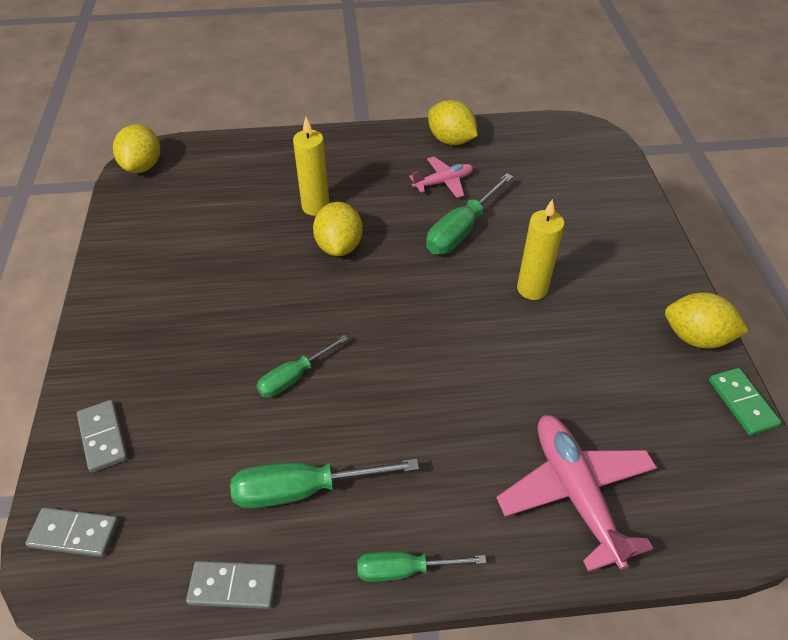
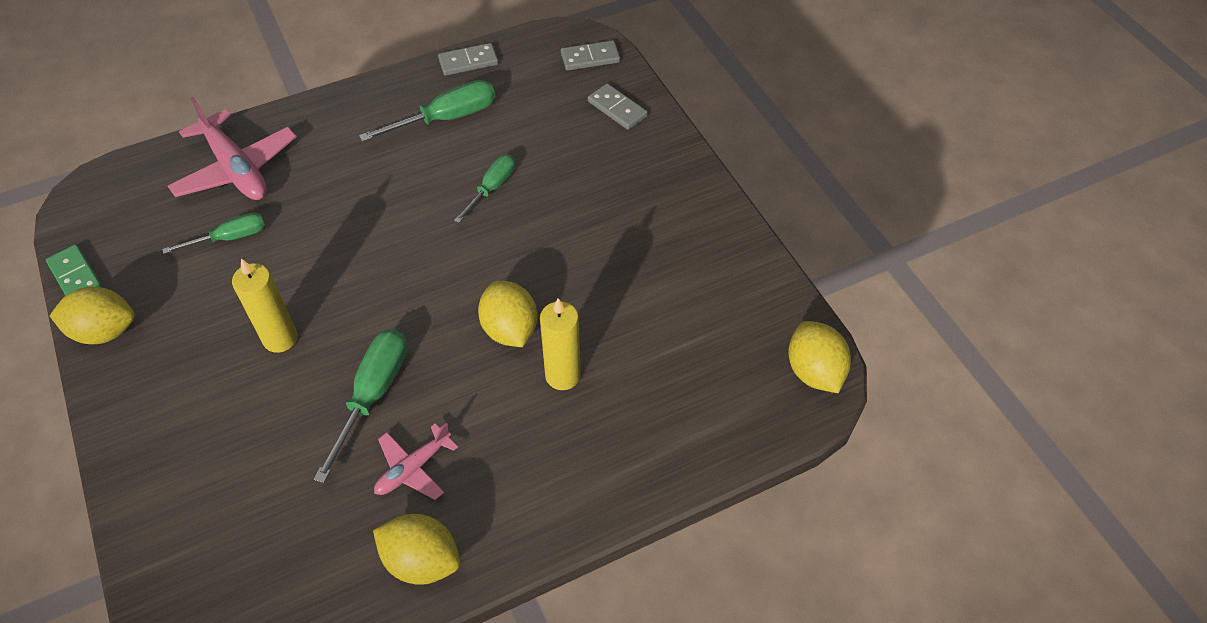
camera: 160 degrees right, 5 degrees up
(404, 570) = (358, 96): green screwdriver -> green screwdriver (230, 238)

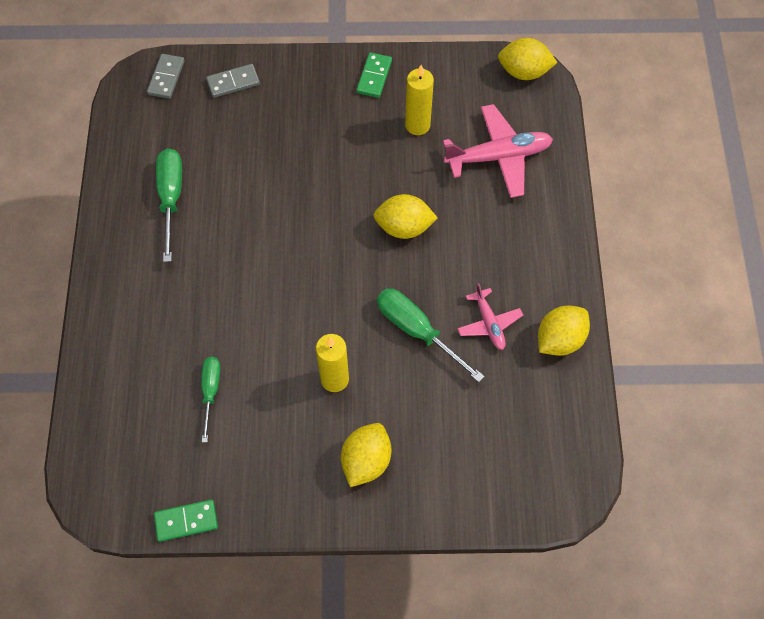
camera: 65 degrees left, 10 degrees up
(104, 331) = (260, 507): yellow lemon -> yellow lemon (366, 461)
(236, 169) = (133, 369): pink plane -> pink plane (498, 157)
(468, 62) = (115, 161): grey domino -> none
(492, 188) = (265, 192): green screwdriver -> none
(563, 375) = (458, 209): yellow candle -> yellow candle (417, 125)
(704, 223) = (374, 77): none -> green domino

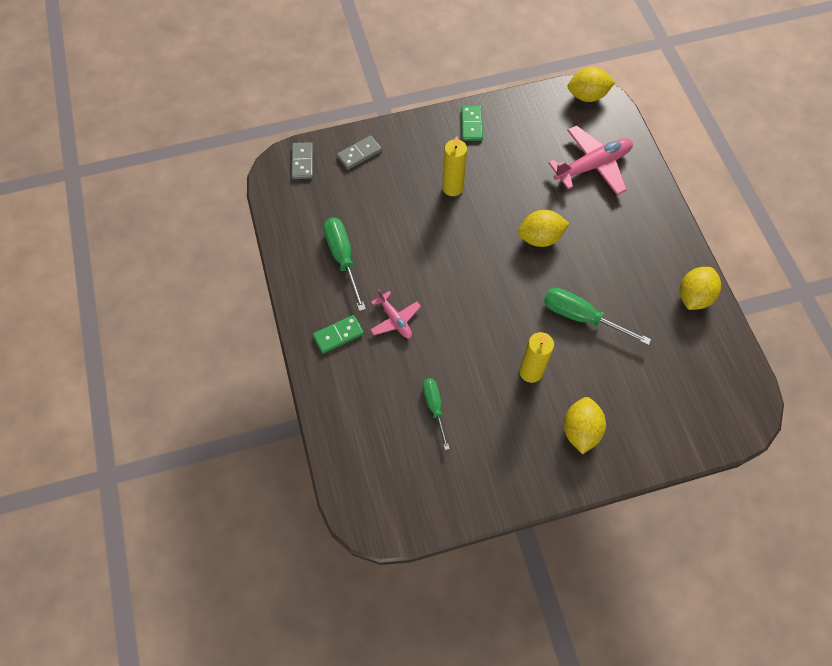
camera: 15 degrees left, 0 degrees up
(186, 521) = (454, 518): green domino -> green domino (338, 335)
(417, 125) = (520, 155): yellow candle -> yellow candle (453, 188)
(489, 323) = (635, 297): pink plane -> pink plane (395, 319)

